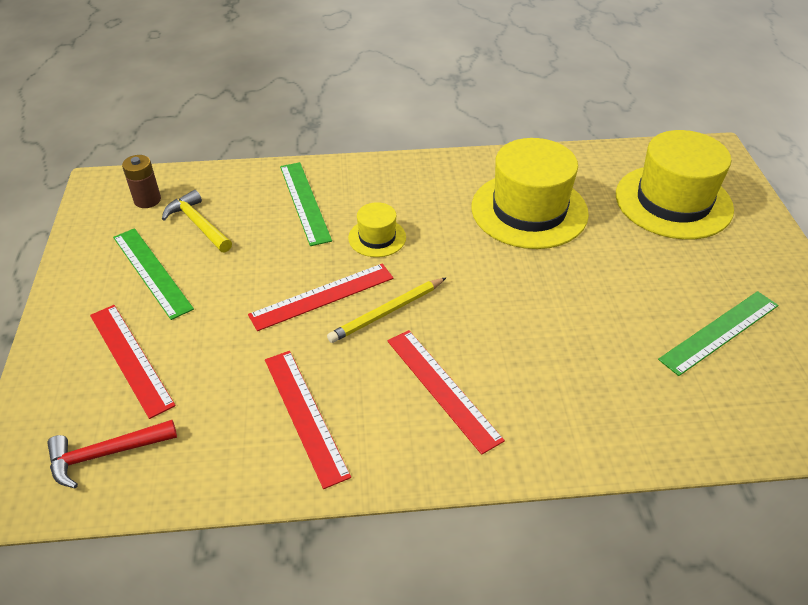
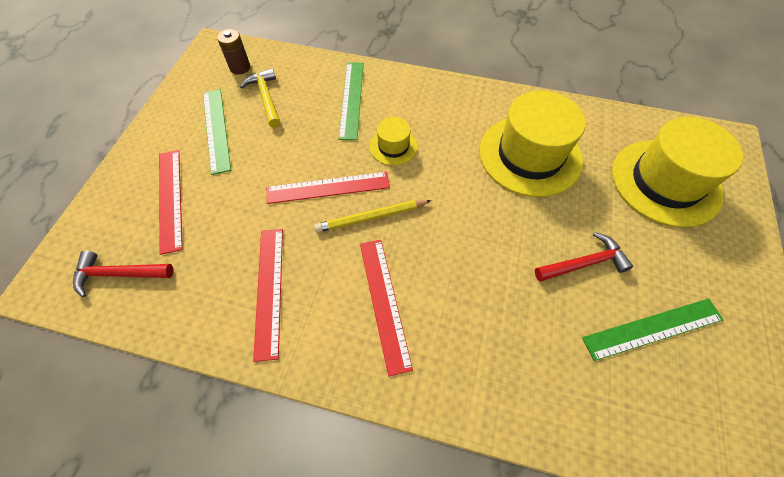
camera: 20 degrees right, 15 degrees up
(630, 294) = (584, 263): none -> red hammer

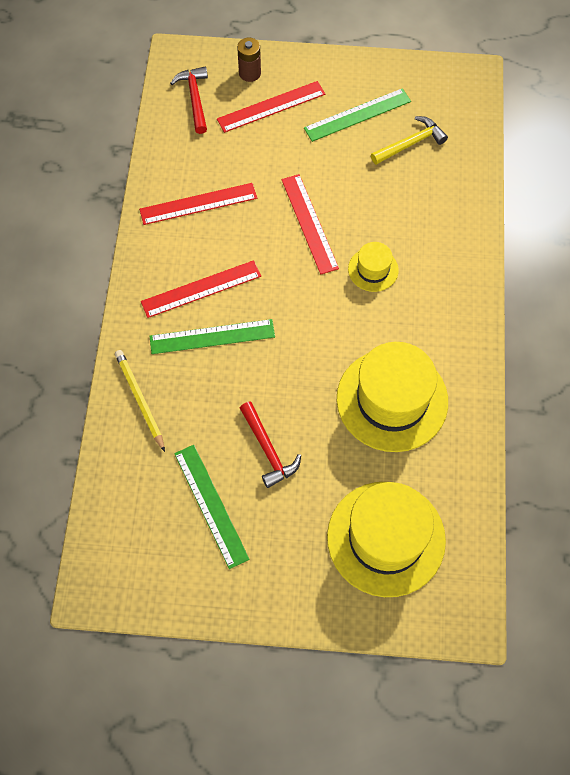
camera: 80 degrees right, 5 degrees up
(240, 67) = (448, 108): brown battery -> brown battery (250, 73)
(351, 99) = (429, 220): green ruler -> green ruler (212, 336)
(371, 217) = (283, 265): yellow pencil -> yellow pencil (140, 400)

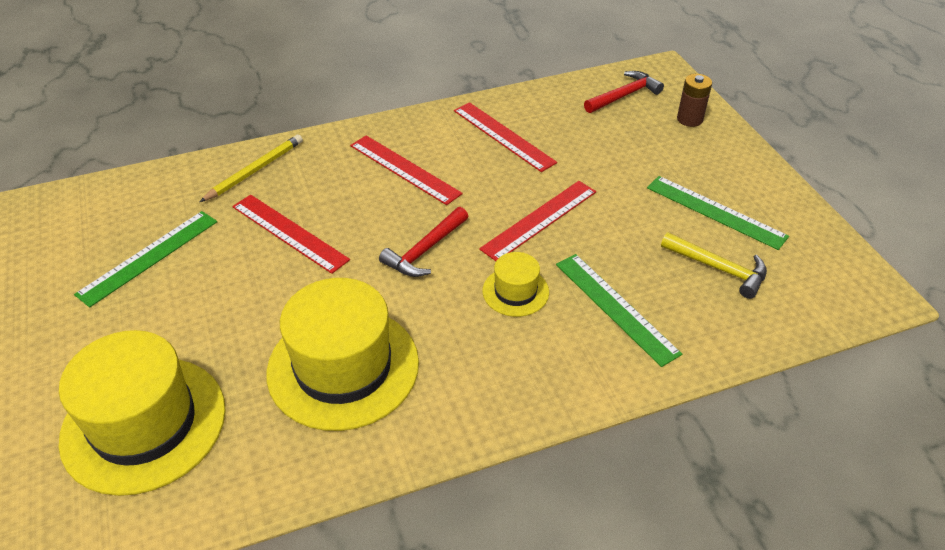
camera: 65 degrees right, 20 degrees down
(212, 336) = (352, 194): green ruler -> green ruler (616, 307)
(268, 450) = (231, 279): red hammer -> red hammer (425, 250)
(271, 107) = (663, 146): red ruler -> red ruler (289, 233)

